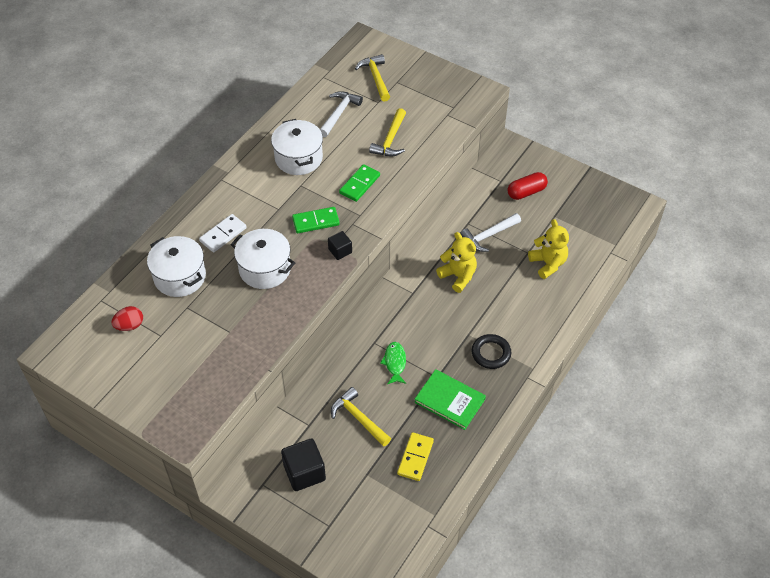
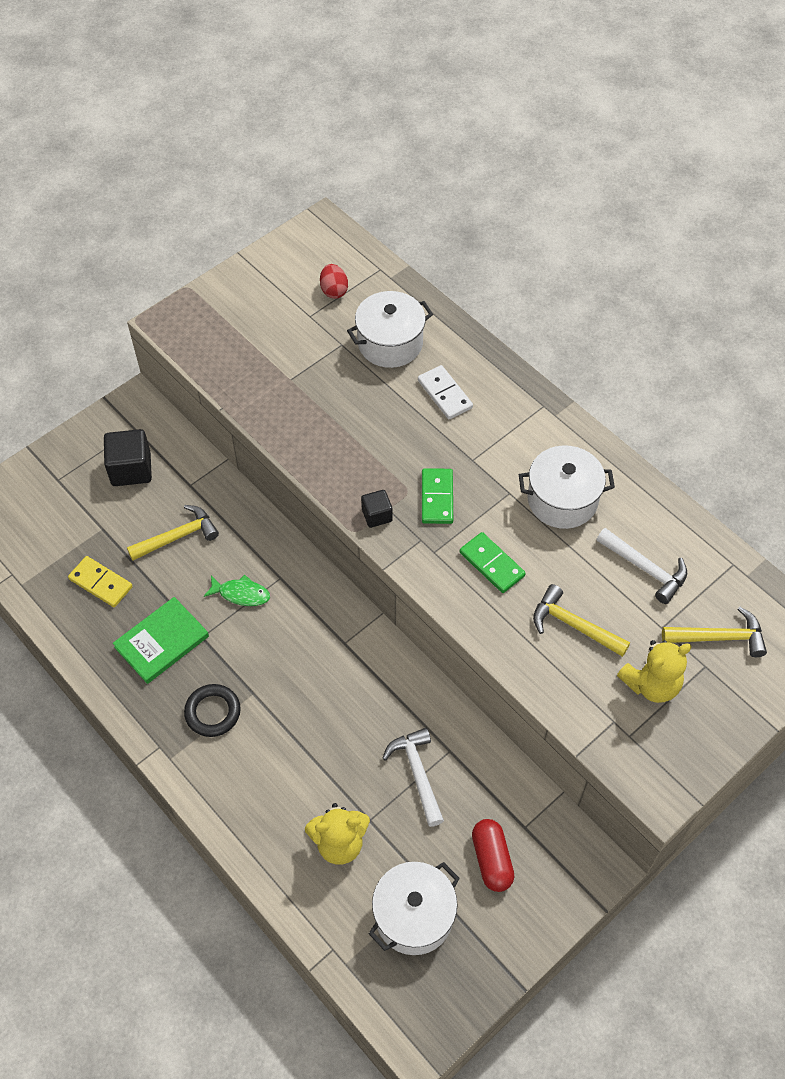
camera: 105 degrees right, 5 degrees up
(265, 269) = (373, 428): white pot -> white pot (414, 916)
(458, 276) = (355, 708): yellow teddy bear -> yellow teddy bear (651, 684)

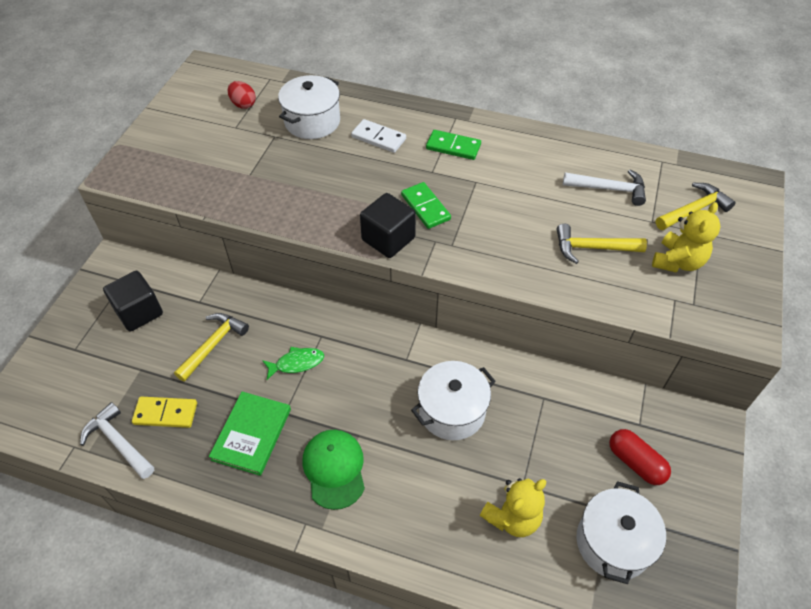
camera: 30 degrees left, 5 degrees down
(213, 712) = (334, 469): black ring -> green cap
(377, 515) = (388, 239): black cube -> black cube, size x1.75
(417, 773) = (533, 428): white hammer -> white hammer (119, 442)
(492, 564) = (501, 234): green domino -> green domino (453, 147)
(562, 500) = (517, 170): white pot -> white pot (452, 411)

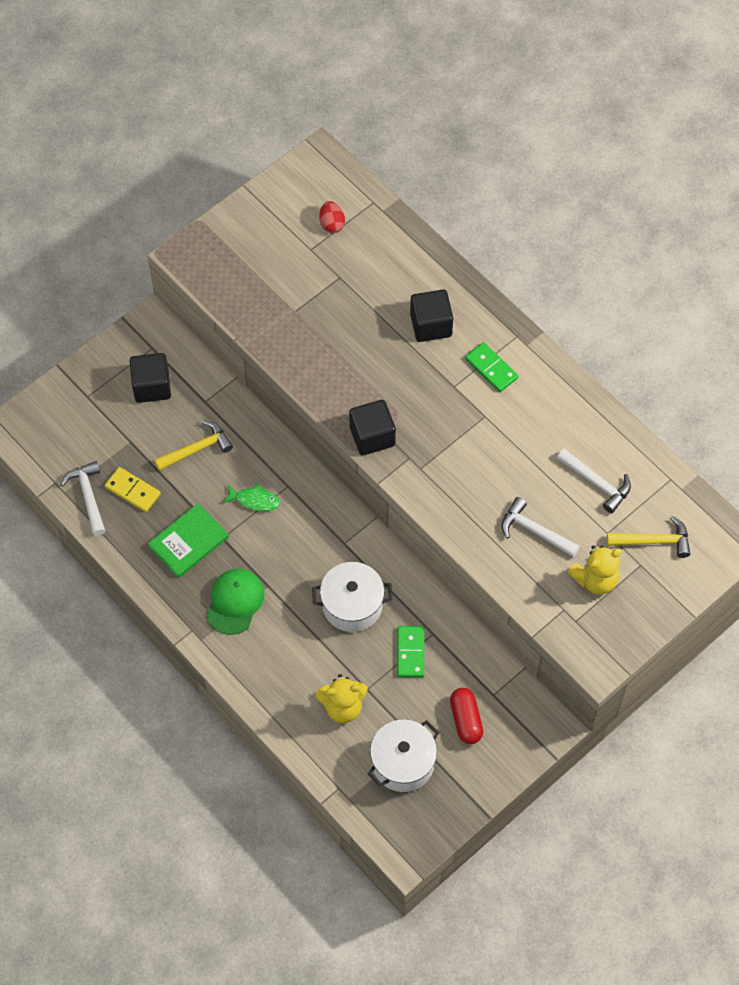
camera: 30 degrees right, 10 degrees up
(312, 121) = (382, 276): white pot -> none
(378, 138) = (431, 325): white domino -> black cube
(425, 207) = (423, 420): green domino -> green domino (410, 652)
(592, 248) = (535, 531): yellow hammer -> white hammer

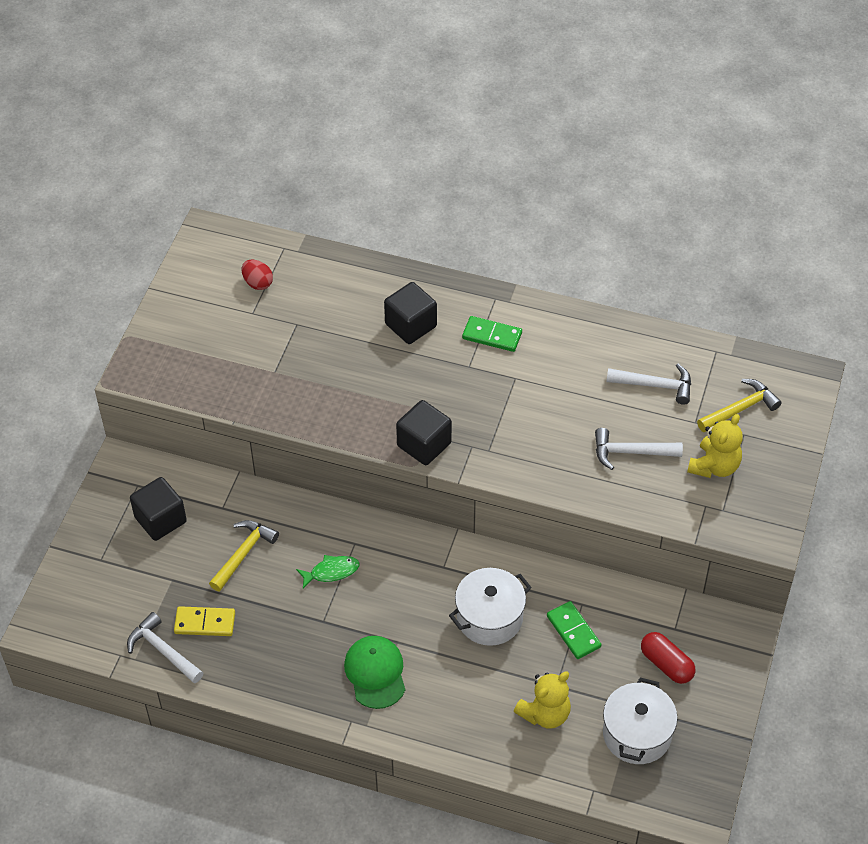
camera: 30 degrees left, 10 degrees down
(188, 542) = (292, 642): green book -> none

